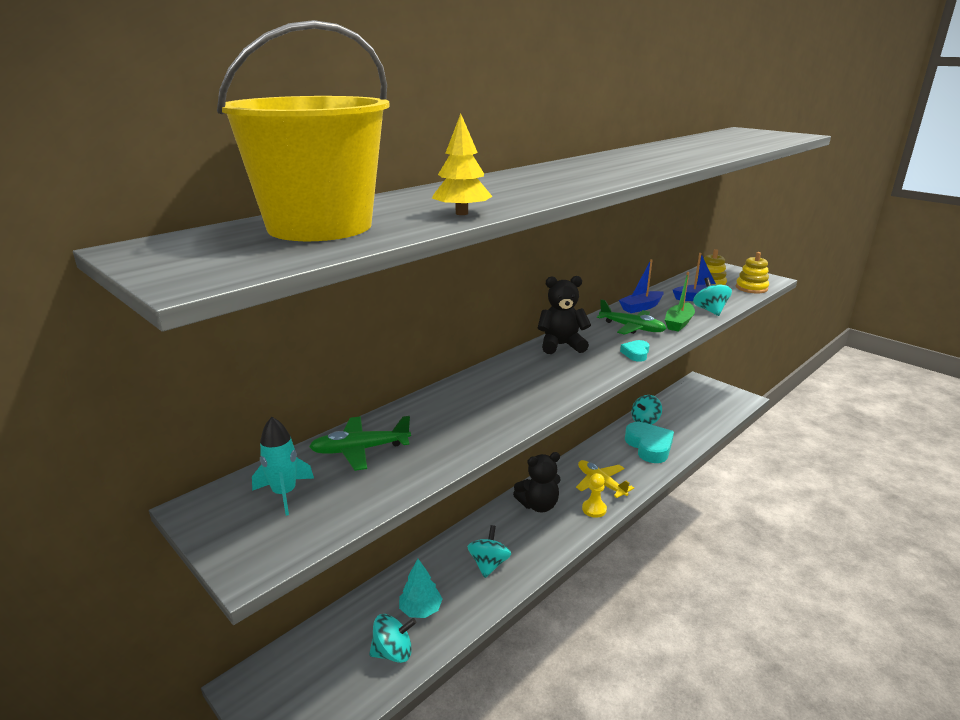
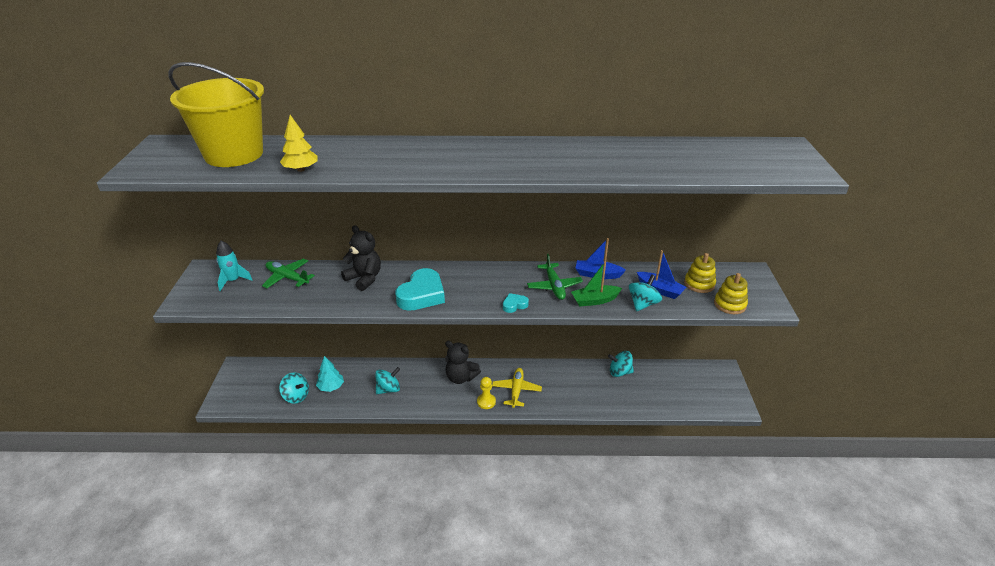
camera: 45 degrees right, 10 degrees up
(561, 345) = (484, 274): black teddy bear -> black teddy bear (364, 279)
(649, 446) = (590, 390): turquoise heart -> turquoise heart (422, 295)

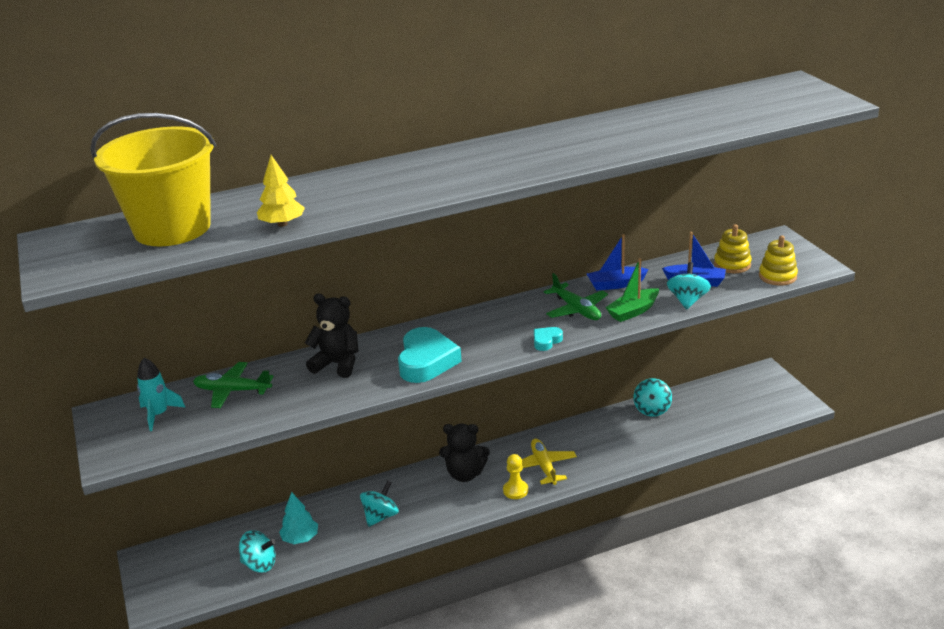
camera: 20 degrees left, 5 degrees down
(619, 372) = (652, 409): turquoise spinning top -> turquoise spinning top turned 60 degrees counterclockwise

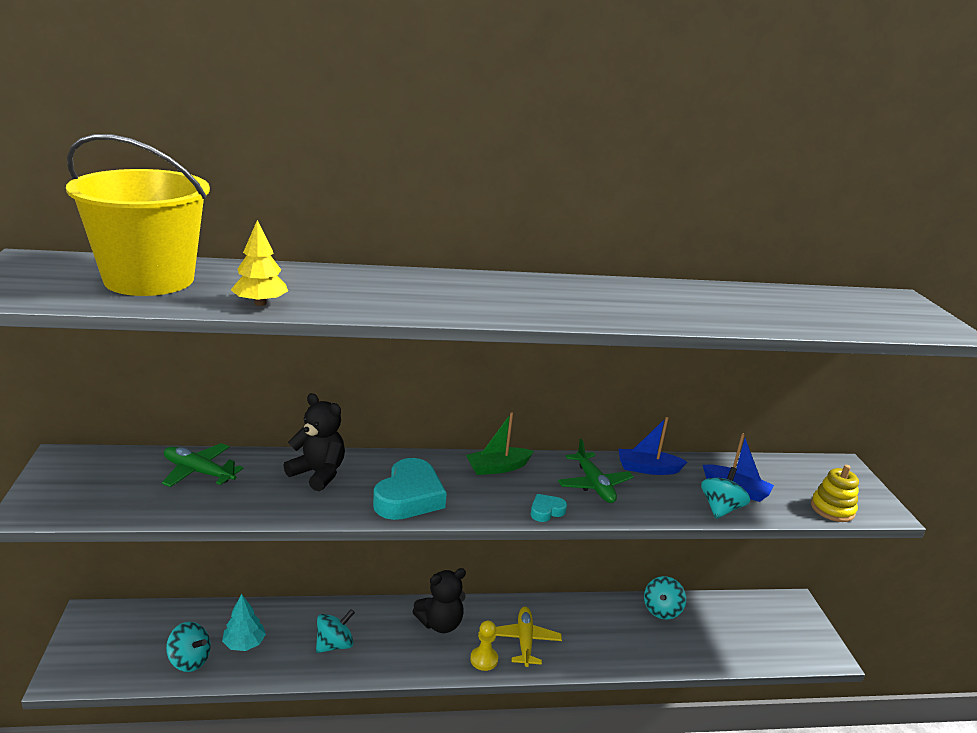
camera: 10 degrees right, 5 degrees down
(159, 414) = (112, 476): turquoise rocket -> none
(465, 474) = (440, 623): black teddy bear -> black teddy bear turned 45 degrees counterclockwise
(633, 311) = (655, 504): green boat -> green boat (497, 468)
(732, 264) = (783, 482): yellow stacking toy -> none

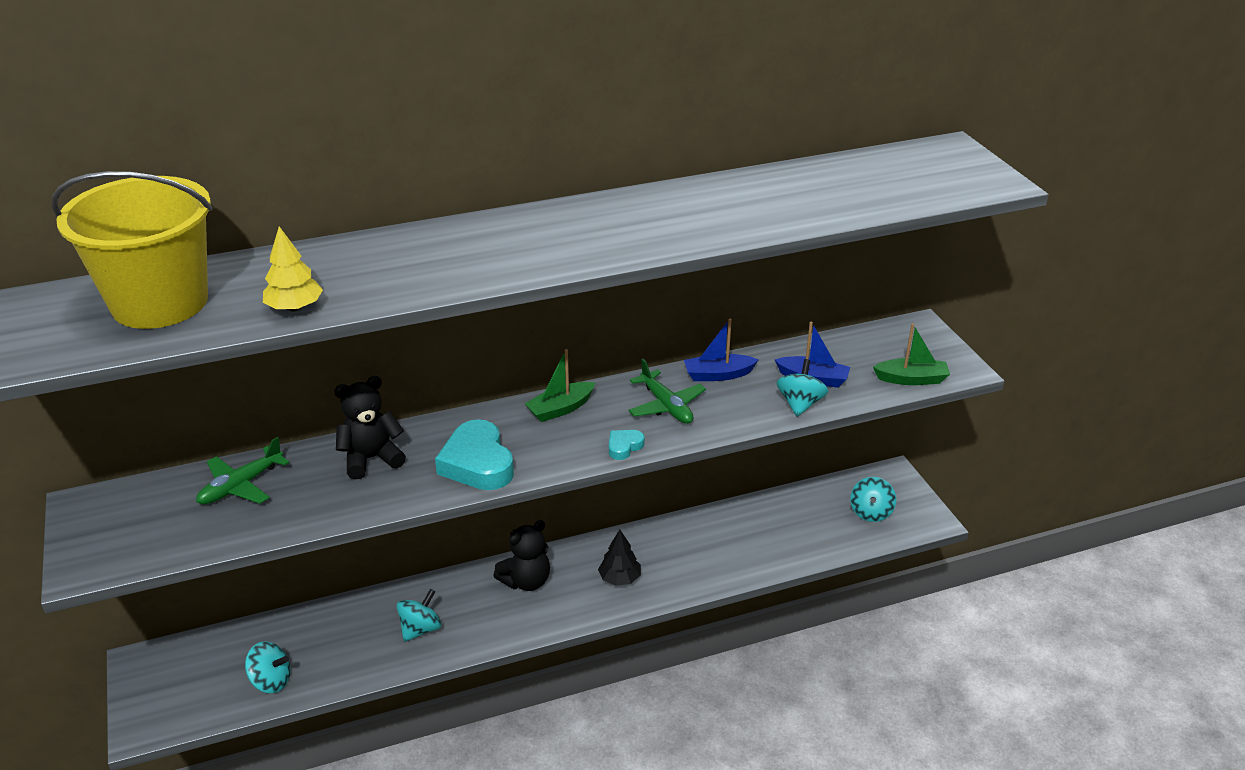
camera: 10 degrees left, 10 degrees up
(198, 472) = (241, 486): green plane -> green plane turned 60 degrees counterclockwise
(244, 644) = (323, 650): turquoise tree -> none
(318, 473) = (371, 459): black teddy bear -> black teddy bear turned 45 degrees counterclockwise
(409, 497) = (477, 463): turquoise heart -> turquoise heart turned 150 degrees clockwise
(484, 659) = (582, 607): yellow pawn -> none
(524, 641) = (620, 578): yellow plane -> black tree
(661, 610) = (755, 513): turquoise spinning top -> turquoise spinning top (871, 512)
(832, 509) = (911, 379): yellow stacking toy -> green boat

